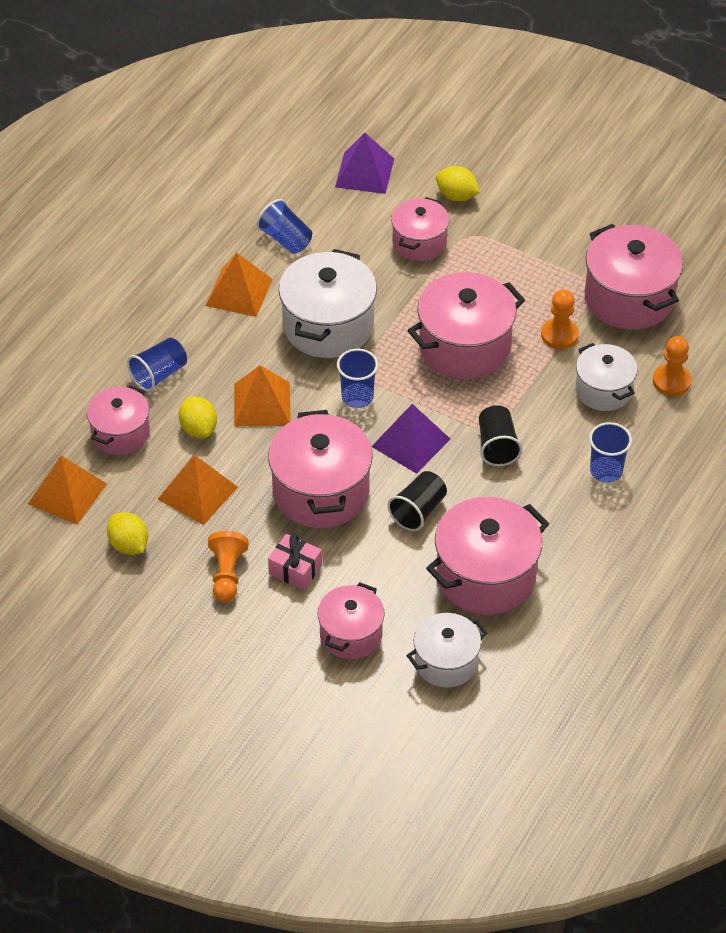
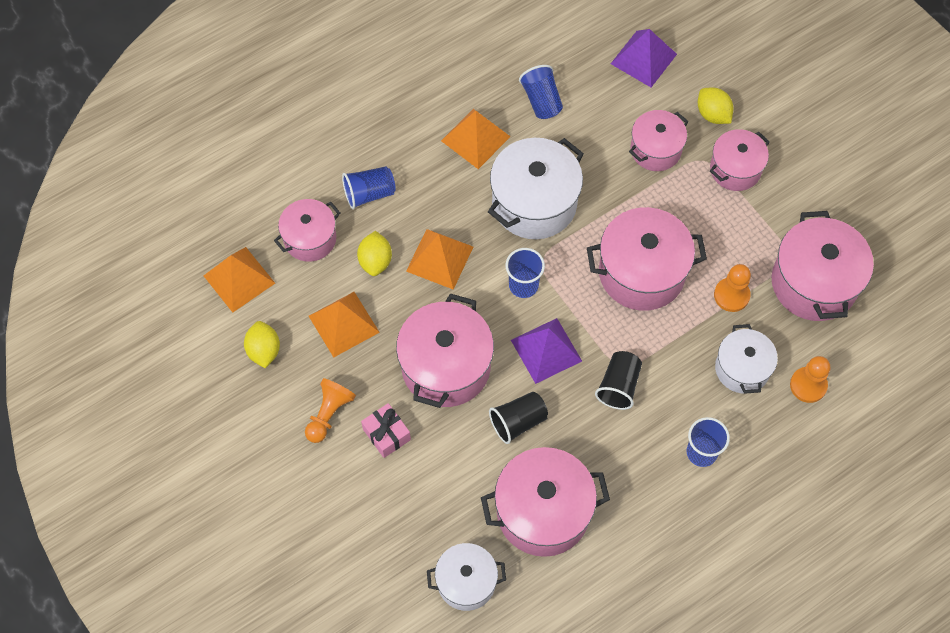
camera: 25 degrees right, 15 degrees up
(351, 634) = (401, 518): pink pot -> pink pot (735, 169)

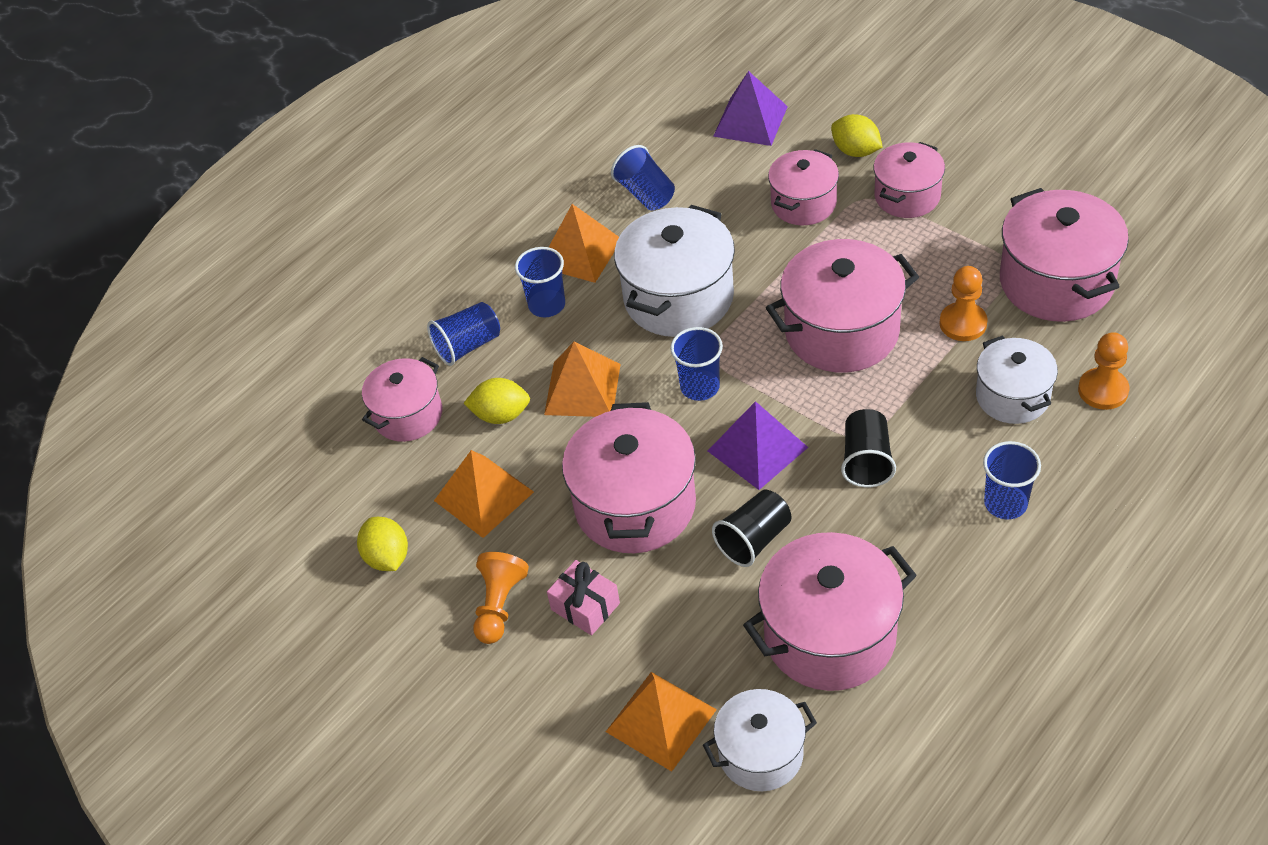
camera: 10 degrees left, 15 degrees down
(239, 279) = (329, 486): orange pyramid -> orange pyramid (661, 720)
(375, 261) = (501, 415): yellow lemon -> yellow lemon turned 75 degrees counterclockwise
(437, 177) = (547, 305): none -> blue cup

